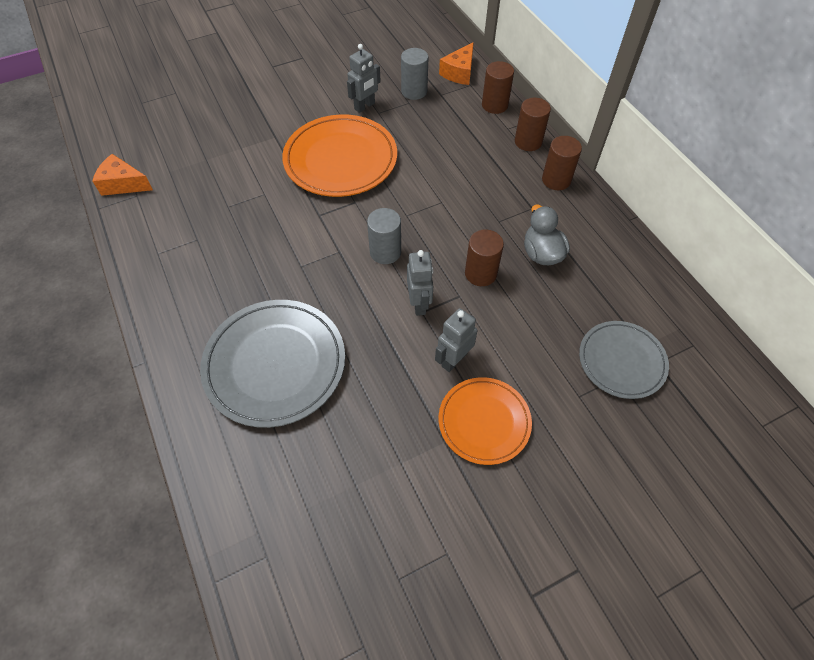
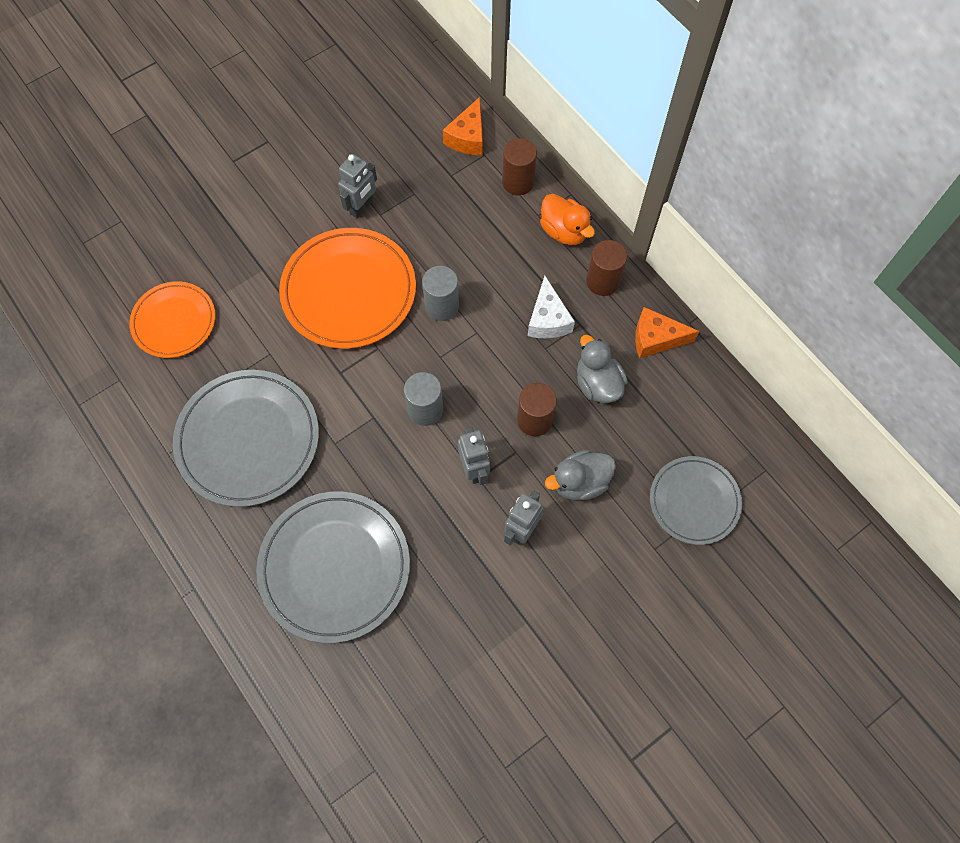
camera: 10 degrees left, 10 degrees up
(123, 184) = (98, 366): orange cheese -> orange cheese (656, 338)
(228, 253) = (248, 440): none -> grey plate
(414, 91) = (417, 175): grey cylinder -> grey cylinder (442, 306)
(484, 422) = (563, 594): orange plate -> orange plate (174, 321)
(504, 201) = (548, 319): none -> white cheese
(514, 329) = (579, 482): none -> grey duck
(528, 142) = (564, 231): brown cylinder -> orange duck

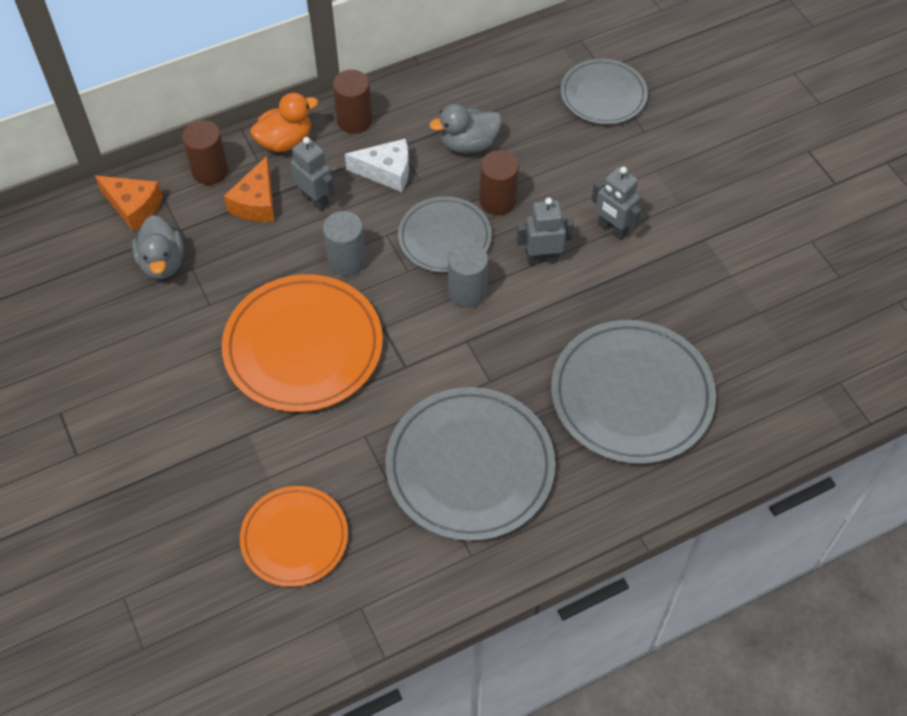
camera: 80 degrees left, 10 degrees down
(361, 207) = (193, 322): grey robot -> grey robot (315, 200)
(482, 381) = (444, 237): none -> grey plate
(579, 482) = (570, 176): grey duck -> grey duck (162, 263)
(656, 338) = (430, 91): orange cheese -> orange cheese (256, 202)

